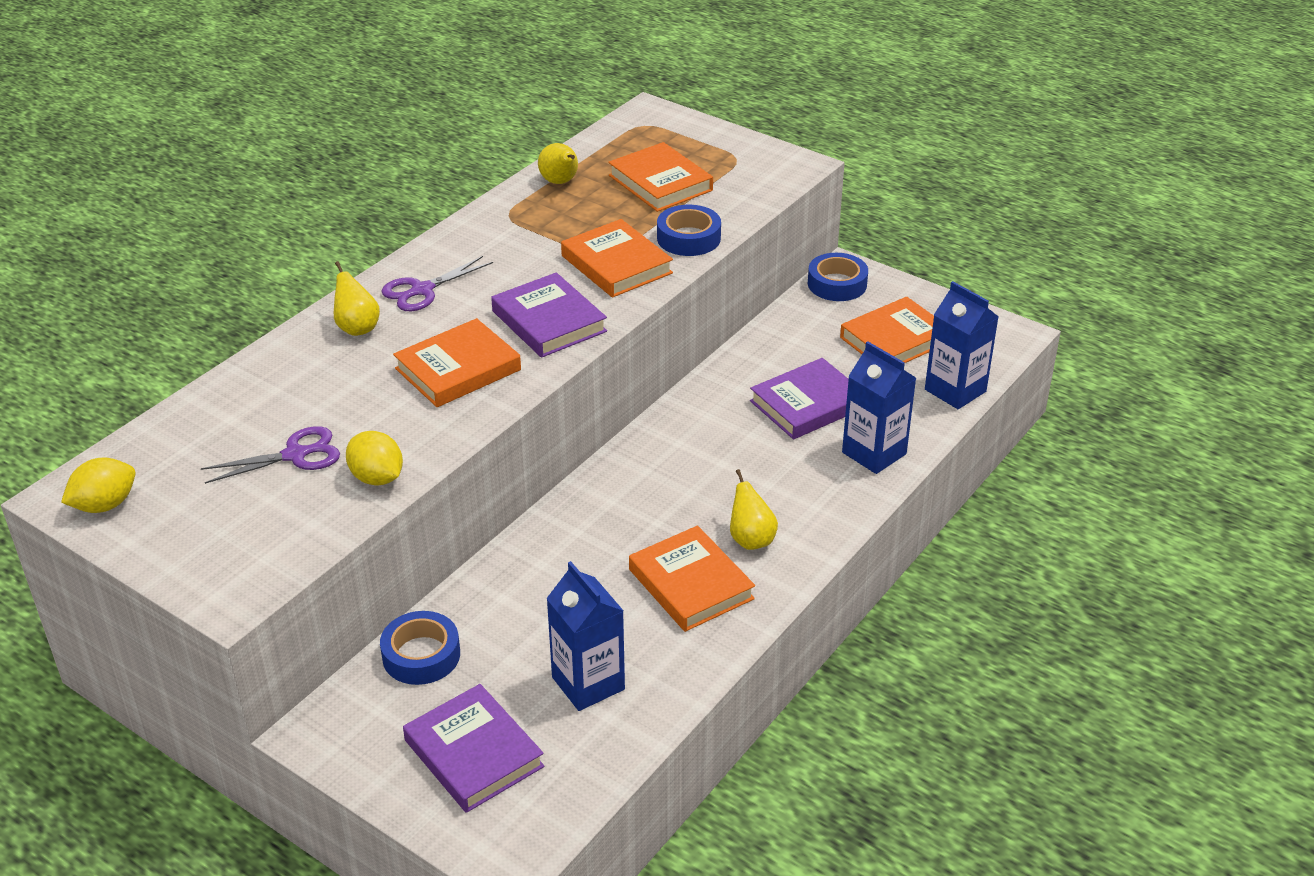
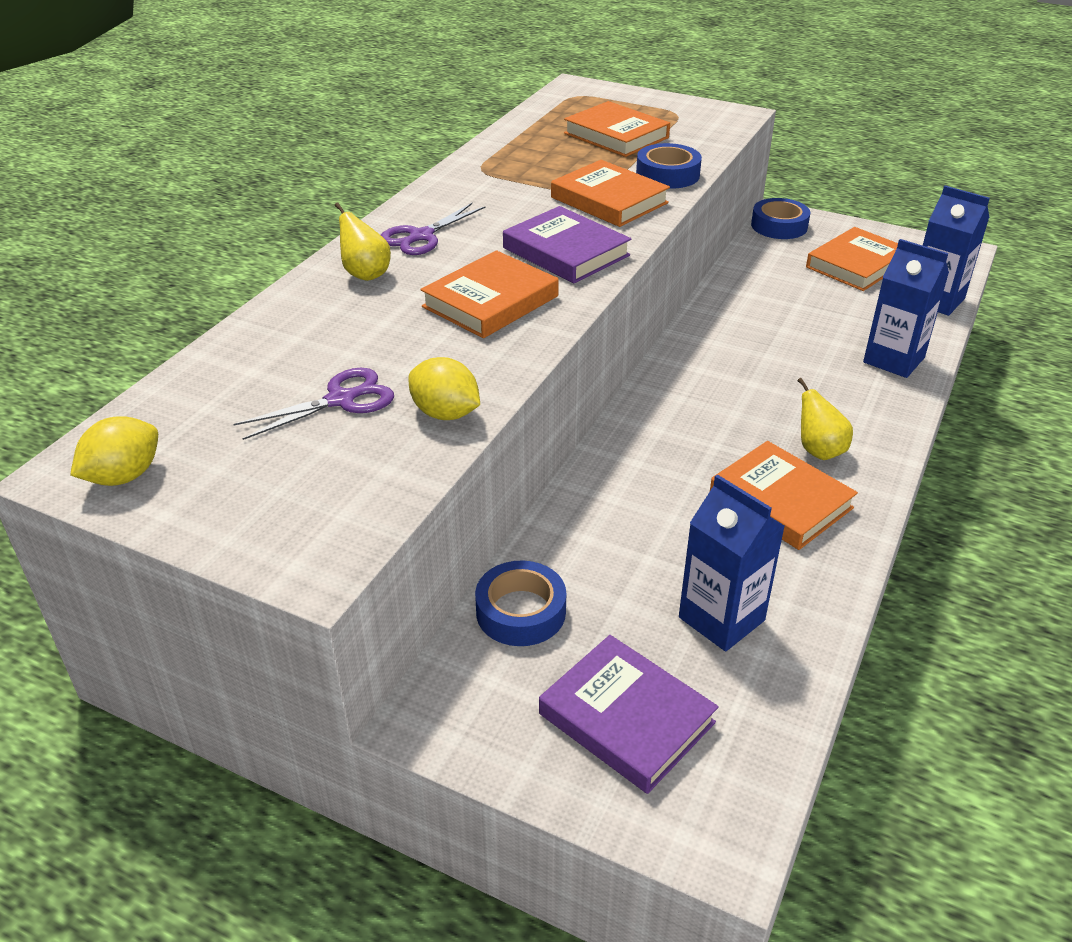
camera: 10 degrees left, 0 degrees up
(560, 182) = (520, 141): yellow pear -> none
(807, 404) = (807, 324): purple book -> none

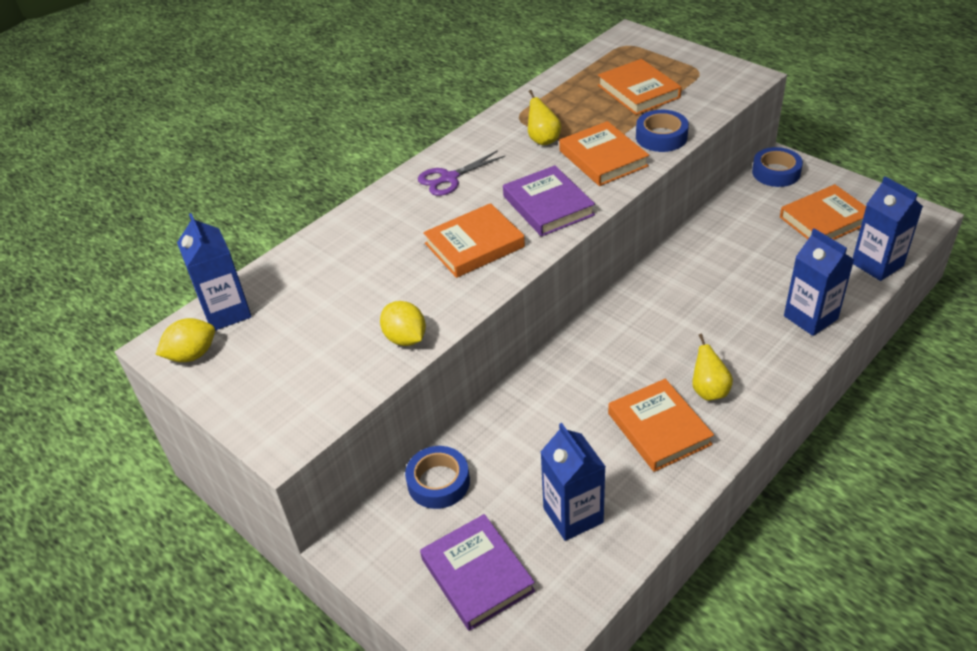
camera: 20 degrees right, 5 degrees up
(160, 417) = (226, 312): none -> blue carton
(340, 400) = (342, 316): purple scissors -> none
(365, 274) = (397, 209): yellow pear -> yellow pear (543, 140)

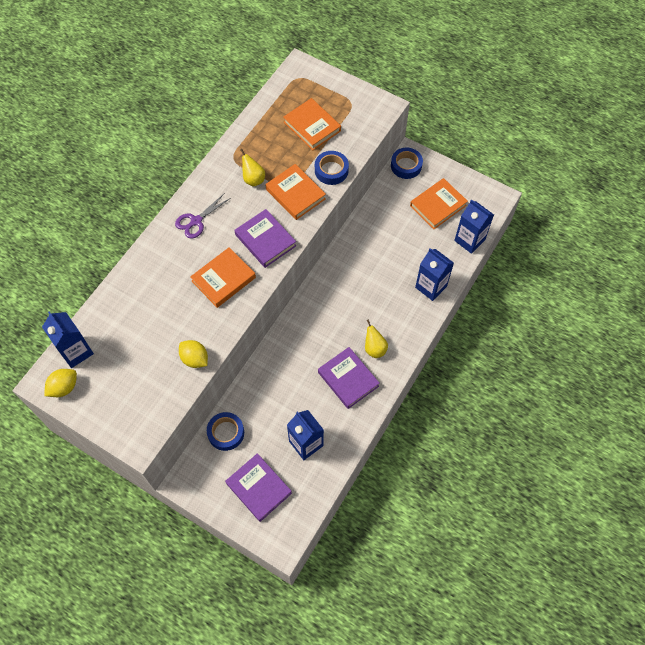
camera: 15 degrees left, 20 degrees up
(659, 429) = (348, 379): orange book -> purple book

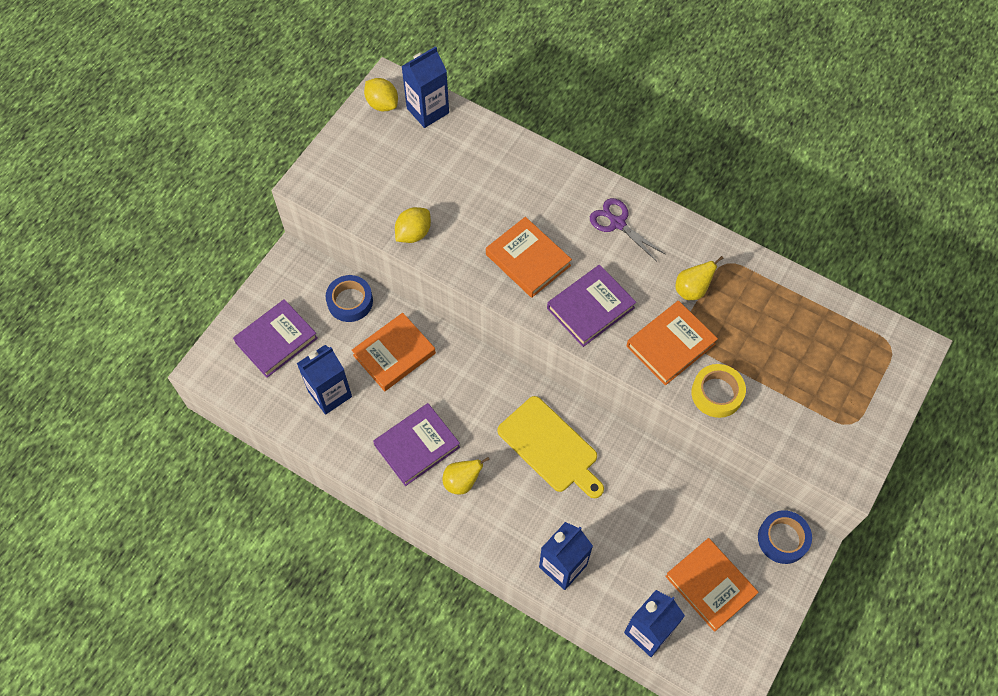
camera: 90 degrees right, 0 degrees up
(312, 126) = (797, 366): orange book -> orange book (394, 354)
(331, 170) = (717, 393): blue tape -> yellow tape
(347, 292) = (550, 447): none -> yellow cutting board

